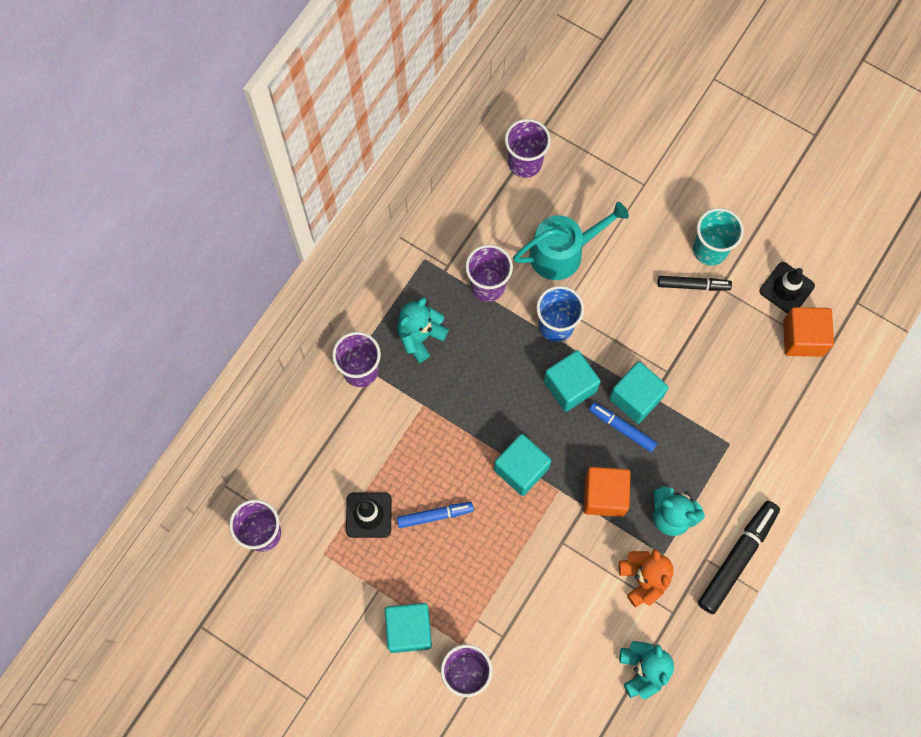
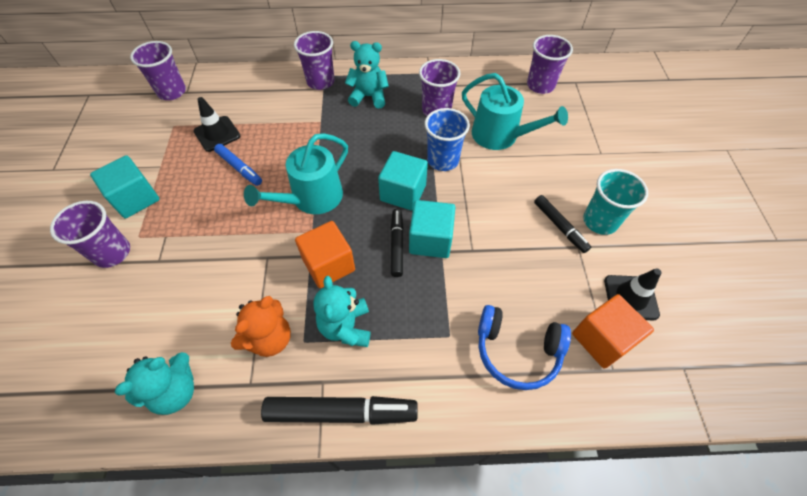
camera: 55 degrees right, 15 degrees down
(521, 469) = (312, 198): turquoise cube -> turquoise watering can
(622, 428) = (397, 245): blue marker -> black marker
(772, 404) = (517, 351): none -> blue headphones

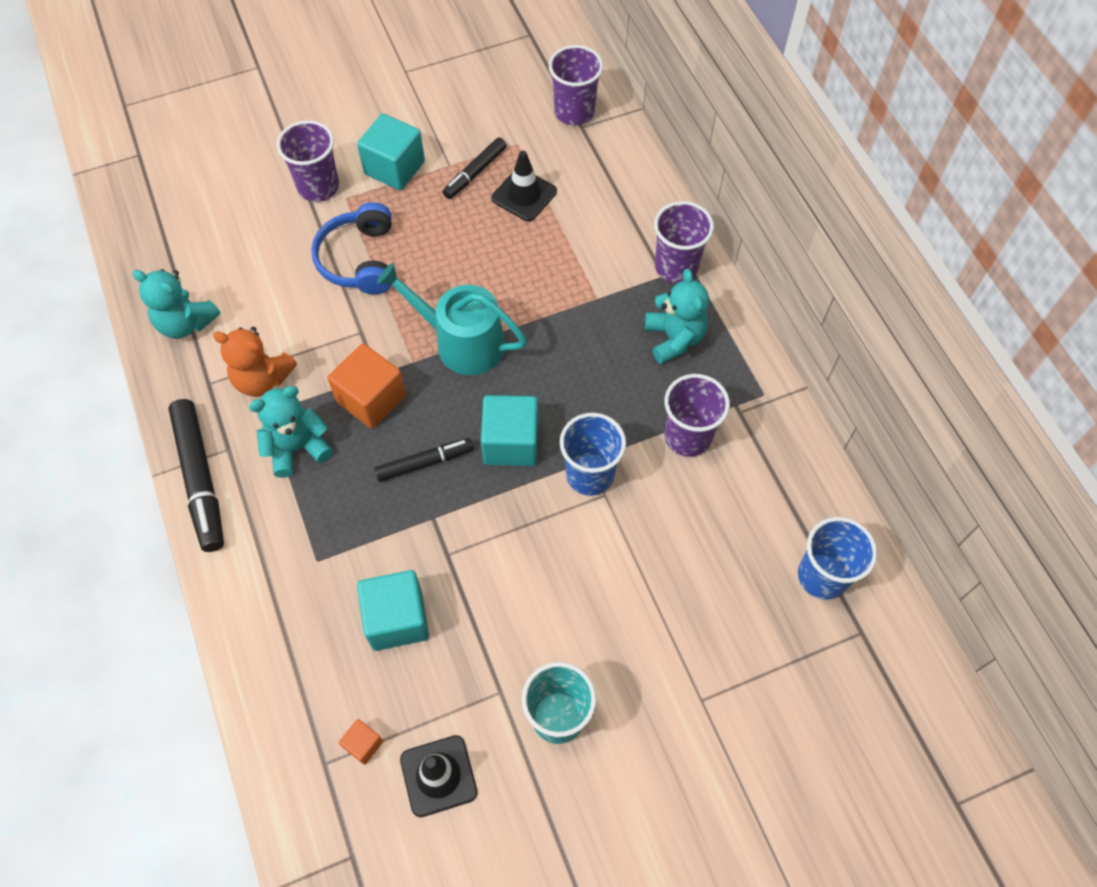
camera: 70 degrees right, 5 degrees up
(239, 168) = (479, 245): blue marker -> none
(430, 240) = (446, 499): turquoise cube -> turquoise cube (397, 619)
(500, 135) = (674, 540): turquoise watering can -> none
(517, 351) = (318, 642): blue headphones -> blue headphones (359, 259)
(540, 85) = (822, 576): purple cup -> blue cup
(560, 226) = (527, 660): black marker -> black marker (475, 173)
(602, 339) = (363, 744): orange cube -> orange cube, size x0.49

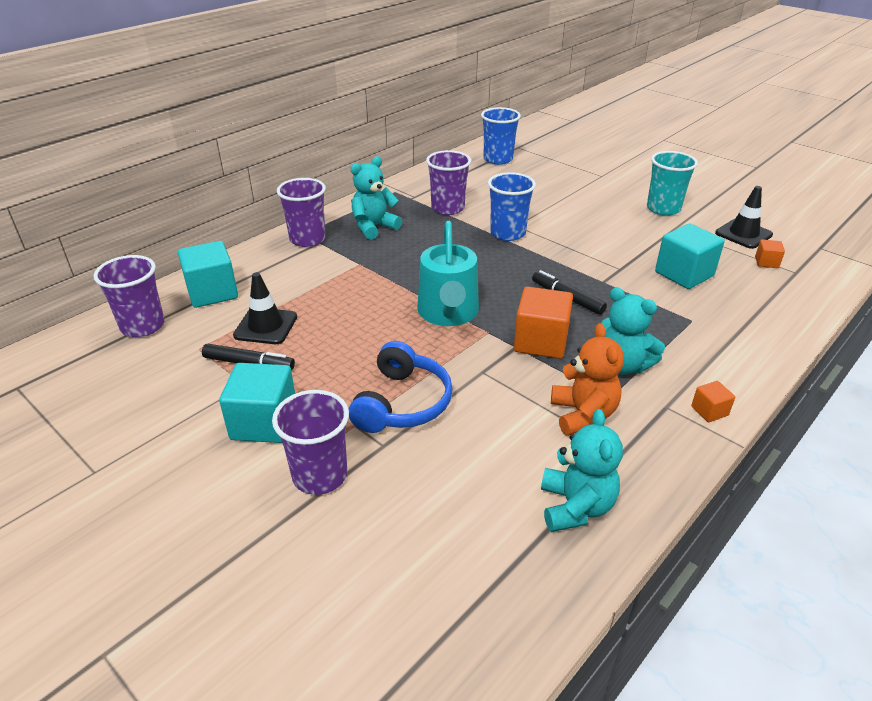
camera: 115 degrees left, 25 degrees down
(200, 479) = (709, 411): black marker -> orange cube
(359, 259) = (402, 403): blue headphones -> blue headphones turned 45 degrees counterclockwise
(511, 443) = (514, 267): turquoise cube -> turquoise cube (212, 292)

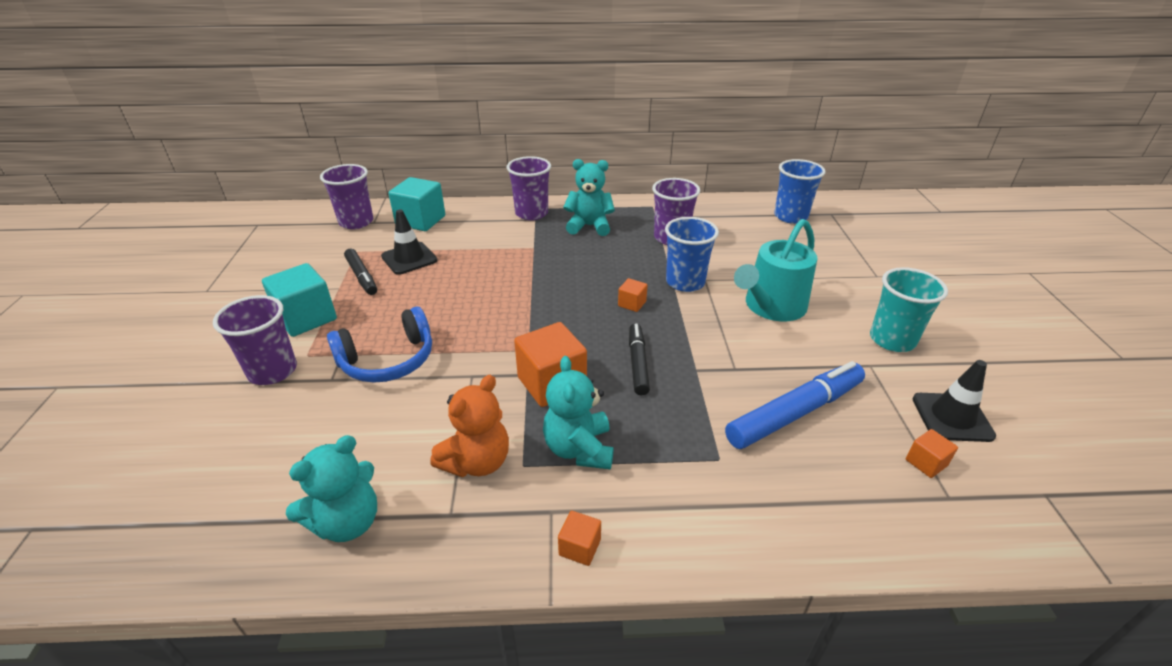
camera: 45 degrees right, 0 degrees up
(448, 313) = (527, 318): turquoise watering can -> turquoise watering can (771, 307)
(500, 264) = (632, 304): none -> orange cube
(684, 274) = (794, 413): turquoise cube -> blue marker

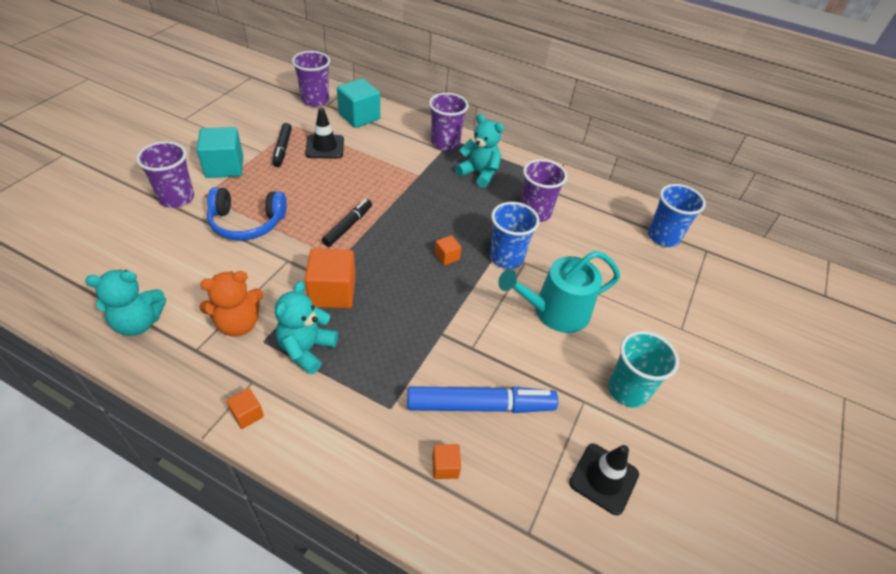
camera: 25 degrees right, 10 degrees up
(637, 363) = (404, 307): black marker -> black marker (348, 226)
(926, 463) = (539, 498): orange cube -> orange cube (445, 467)

